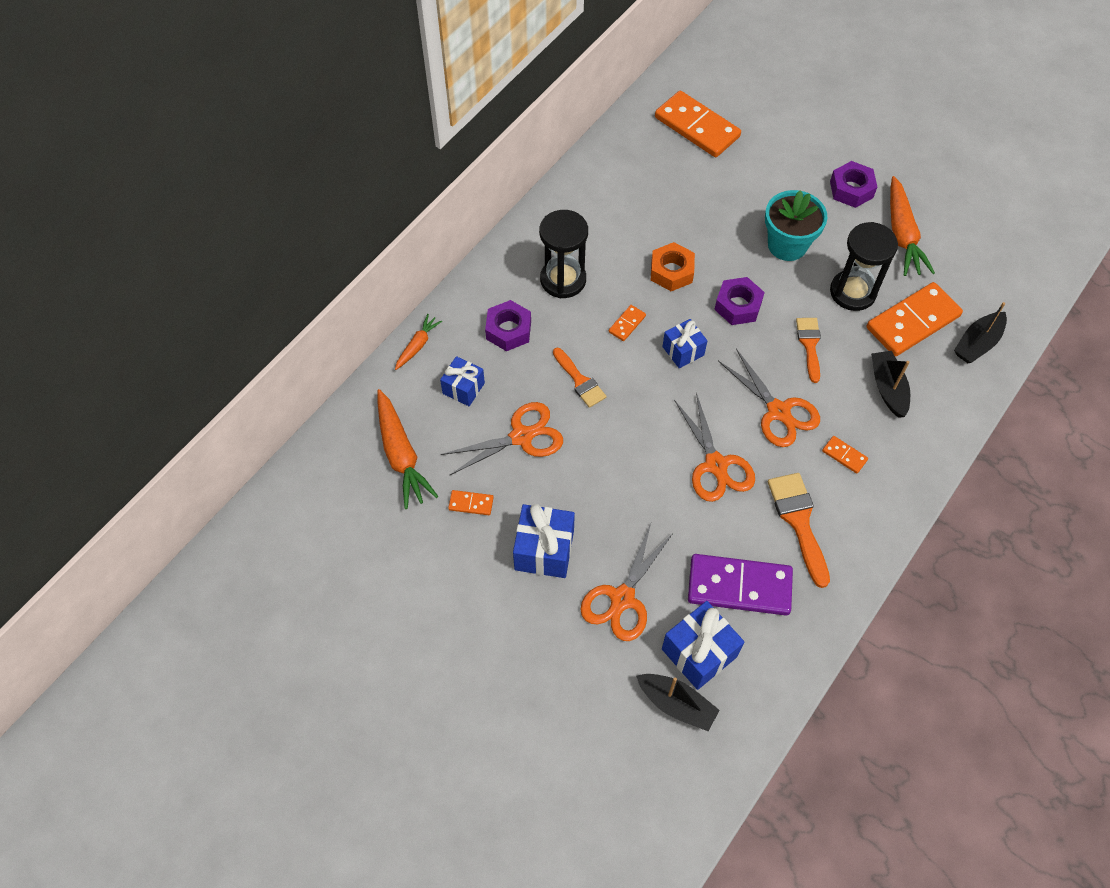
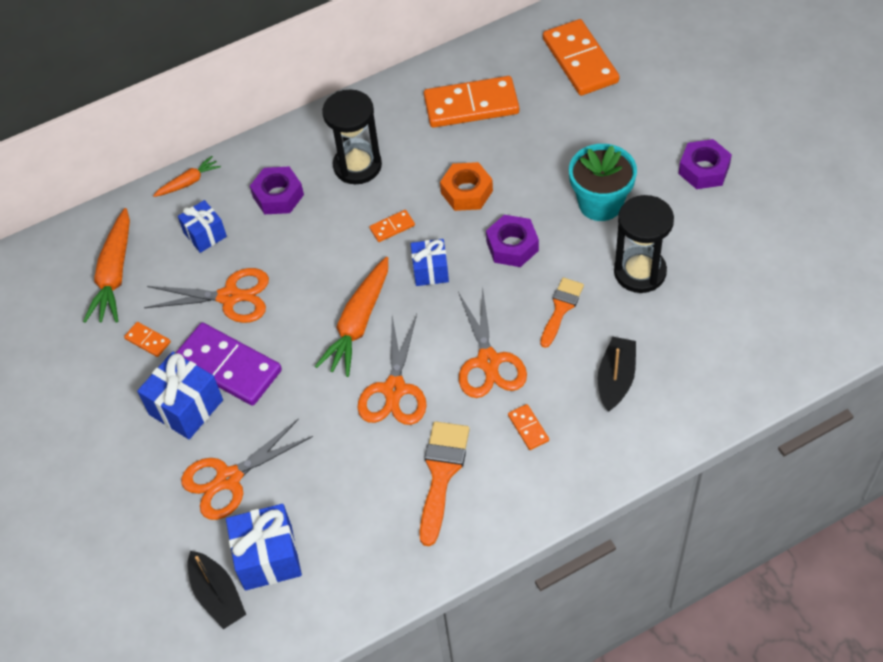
camera: 30 degrees right, 5 degrees down
(580, 381) = (314, 265): orange brush -> none
(739, 586) = (345, 512): purple domino -> purple domino (228, 366)
(902, 235) = (730, 232): orange carrot -> orange carrot (358, 323)
(912, 322) = (685, 322): orange domino -> orange domino (471, 105)
(977, 343) = (742, 368): black boat -> none

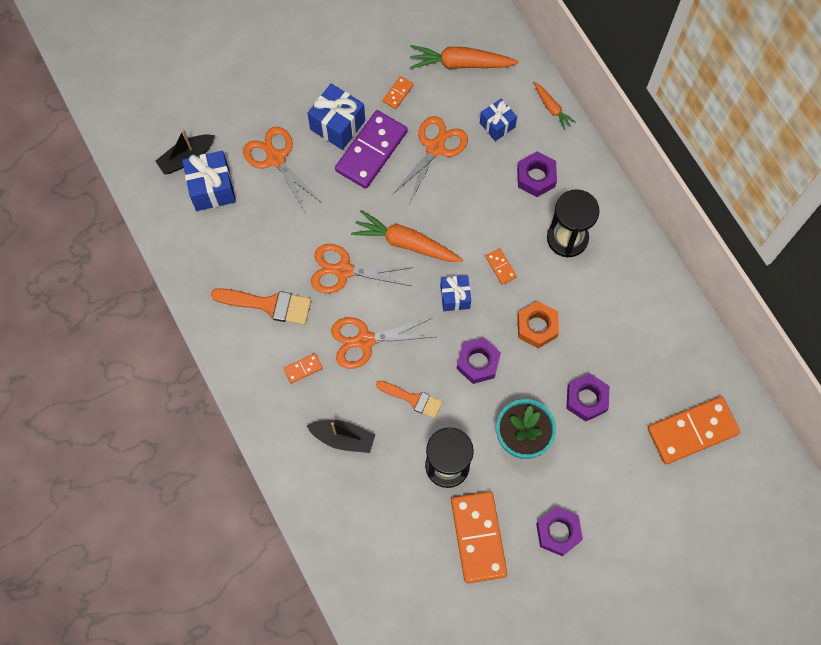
camera: 85 degrees right, 15 degrees up
(230, 297) = (435, 148): orange scissors -> orange scissors turned 150 degrees counterclockwise
(471, 105) = (636, 332): orange domino -> orange domino (478, 537)
(550, 147) = (586, 399): none -> purple nut

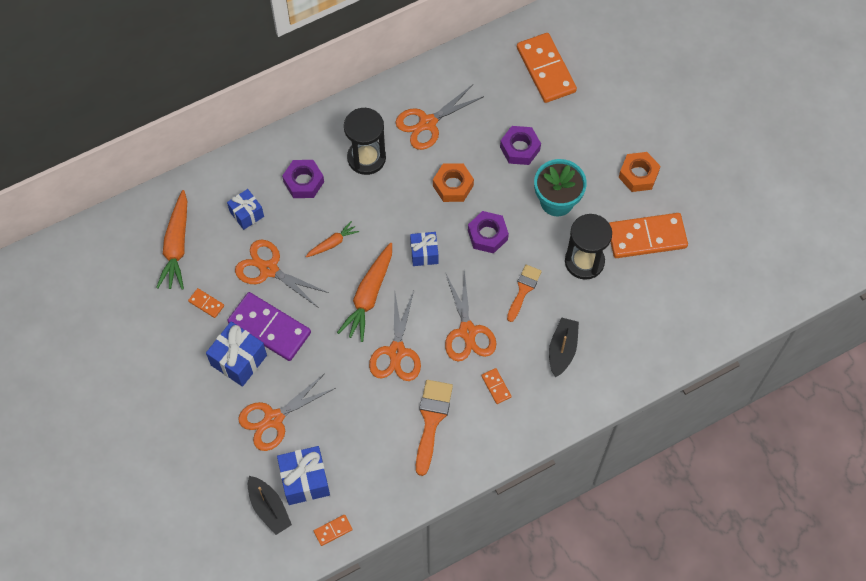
camera: 90 degrees left, 5 degrees down
(500, 267) = (394, 214): orange domino -> orange domino (333, 530)
(552, 108) = (231, 166): orange carrot -> orange carrot (332, 243)
(558, 532) = (638, 175): purple nut -> orange nut
(613, 300) = (427, 123): none -> orange scissors

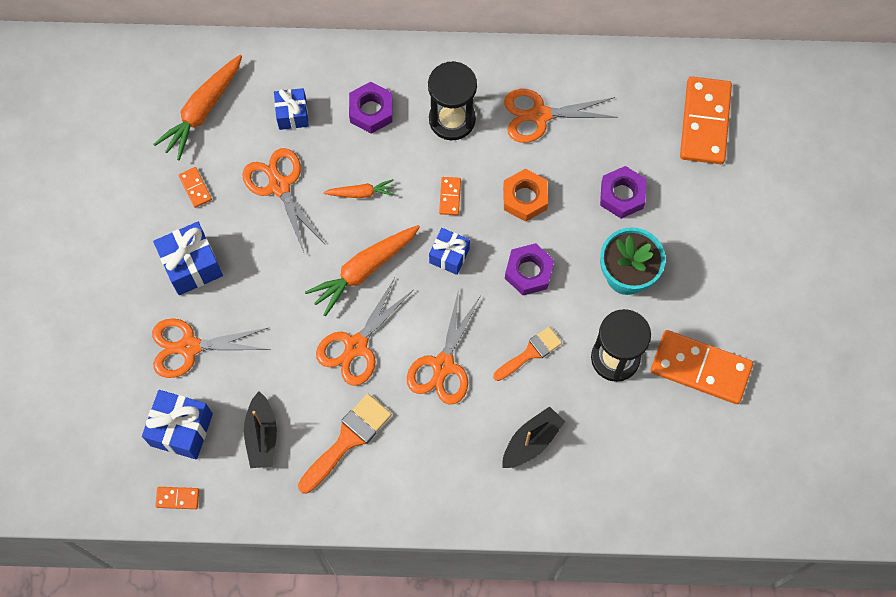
camera: 30 degrees right, 5 degrees up
(269, 328) = (243, 248): purple domino -> none
(269, 508) = (129, 437): black boat -> black boat (262, 435)
(496, 386) = (437, 442): orange domino -> orange domino (450, 197)
(638, 175) = (734, 294): orange nut -> none

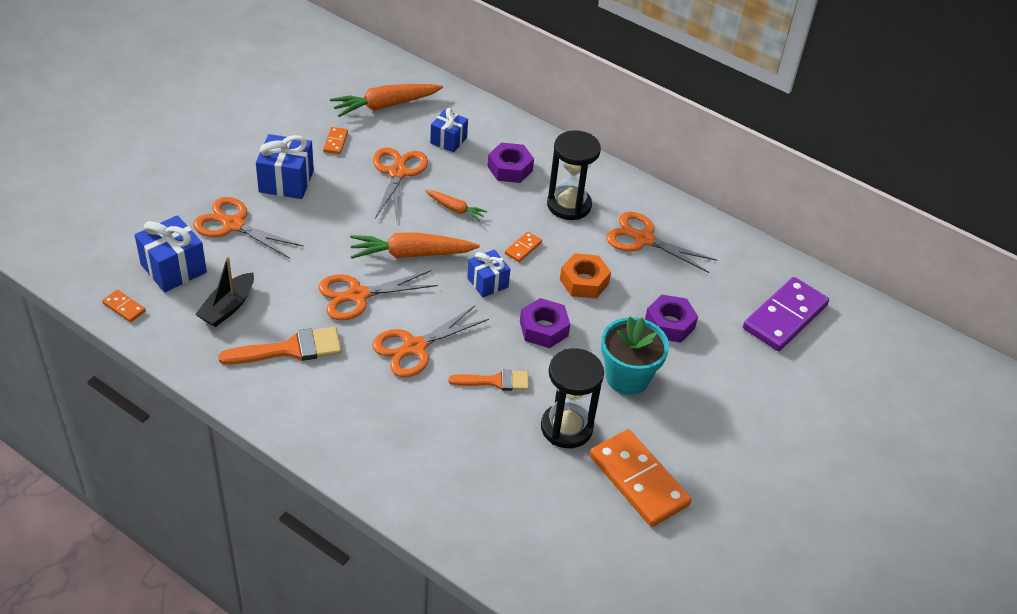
camera: 30 degrees right, 25 degrees down
(531, 441) = (439, 441): black boat -> none
(705, 122) = (785, 317): orange domino -> purple domino

